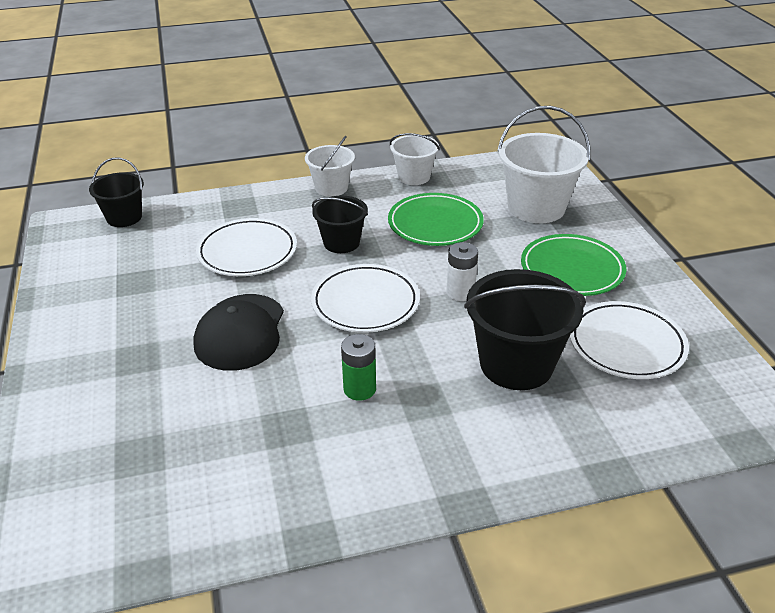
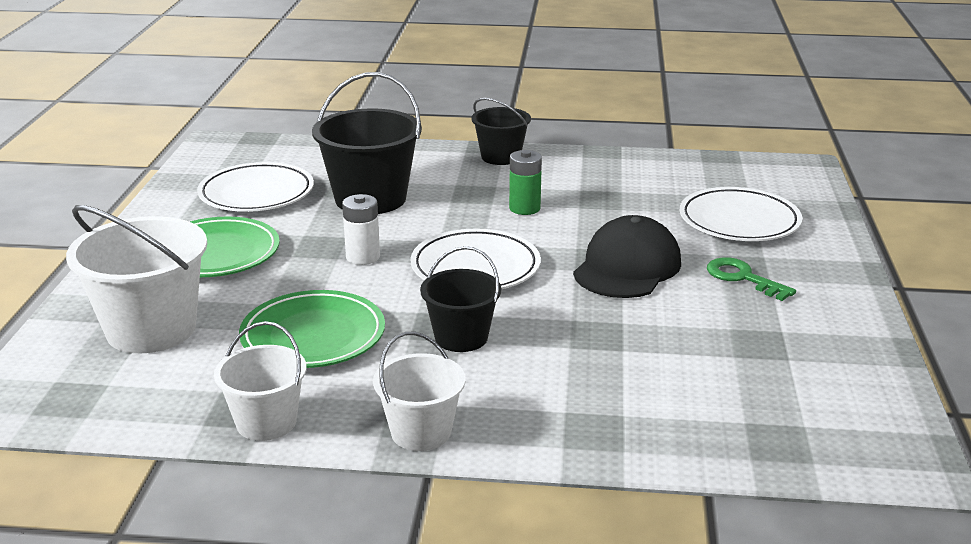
camera: 160 degrees left, 10 degrees down
(124, 217) = (798, 452): black bucket -> black bucket (500, 157)
(139, 343) = (743, 278): none -> green key
(247, 252) = (598, 351): white plate -> white plate (739, 221)

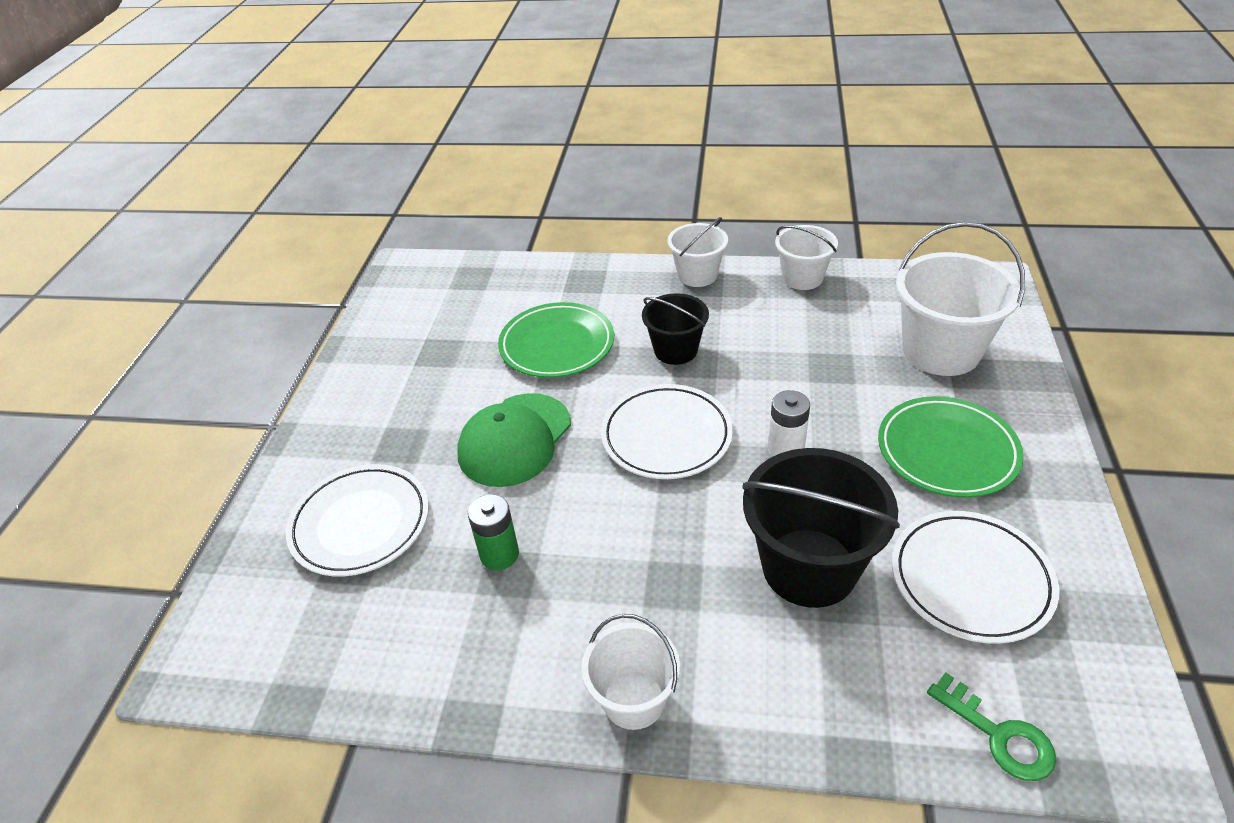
camera: 175 degrees left, 15 degrees up
(313, 336) = (798, 348): green plate -> green plate (557, 345)
(500, 157) = (634, 700): black bucket -> white bucket
(524, 208) = (608, 547): green battery -> green battery (499, 554)
(627, 267) = (515, 440): black cap -> green cap
(743, 278) = (410, 427): green key -> green key (999, 735)

